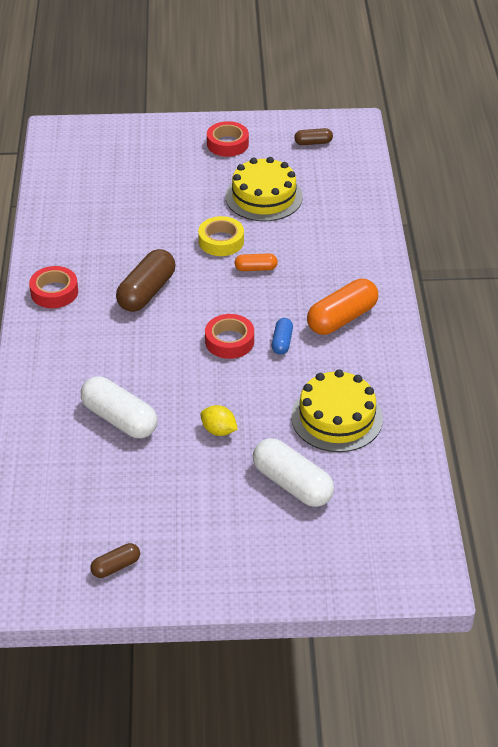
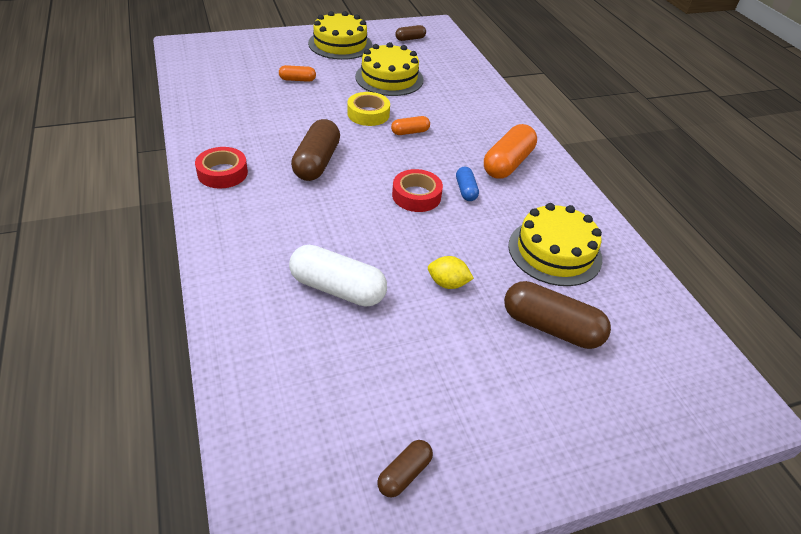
camera: 20 degrees left, 0 degrees up
(162, 189) = (297, 80): none -> orange capsule
(227, 144) = (340, 44): red tape -> yellow cake
(292, 484) = (551, 327): white capsule -> brown capsule

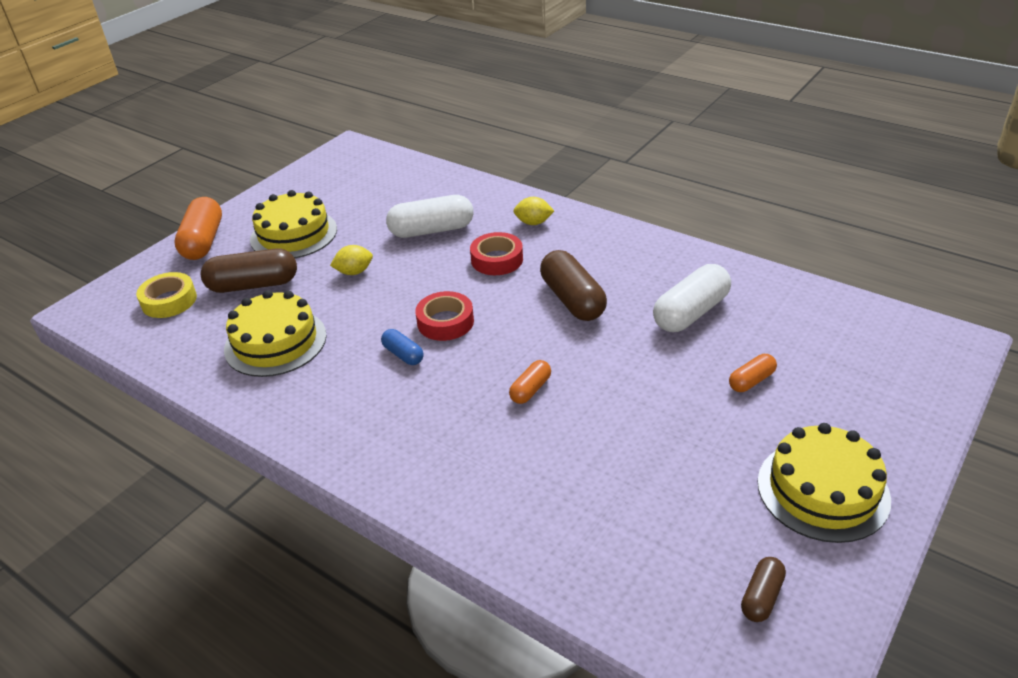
camera: 150 degrees right, 5 degrees down
(222, 173) = (629, 248): red tape -> red tape (497, 260)
(248, 239) = (533, 223): none -> yellow lemon
(265, 118) = (691, 313): none -> white capsule
(368, 114) = (605, 385): yellow tape -> yellow tape (169, 301)
(389, 78) = (662, 464): yellow cake -> yellow cake (294, 234)
(404, 474) = (308, 186): brown capsule -> none
(507, 163) = (382, 415): orange capsule -> orange capsule (203, 241)

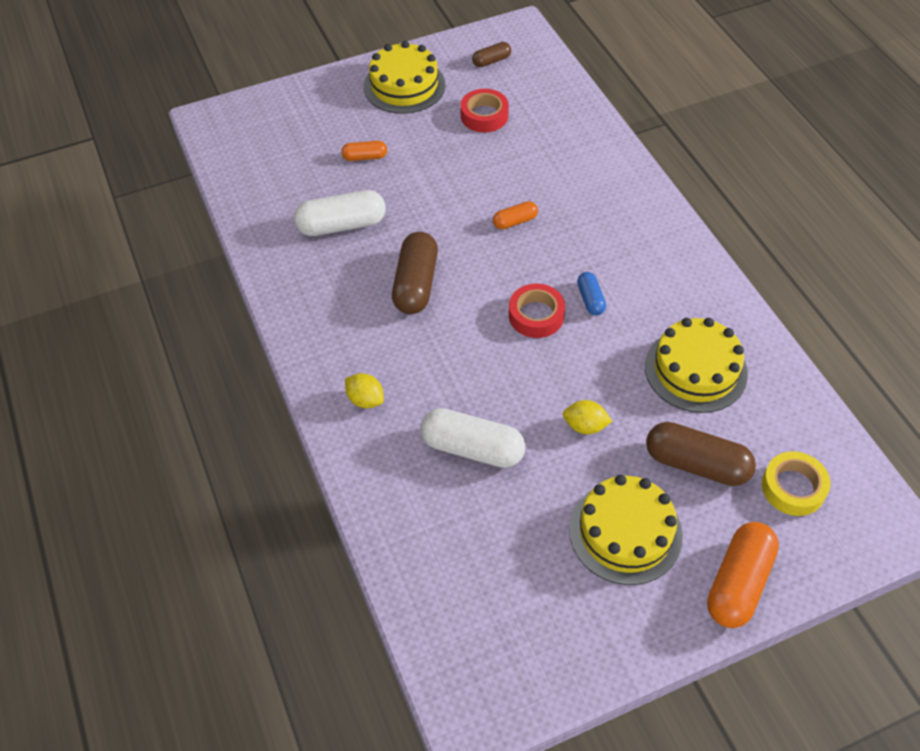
camera: 150 degrees left, 15 degrees up
(497, 260) = (440, 366): red tape -> red tape (484, 116)

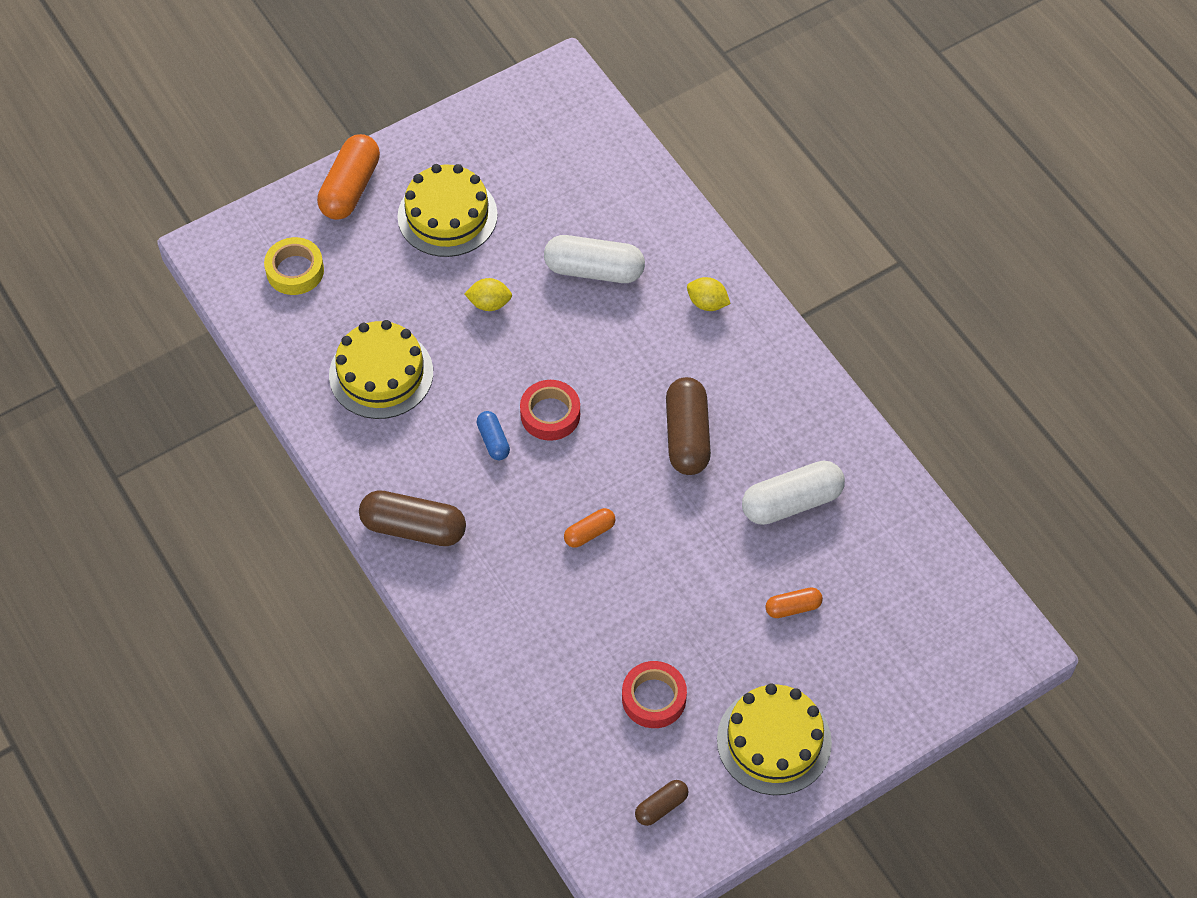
camera: 170 degrees right, 5 degrees up
(696, 464) = (383, 281): brown capsule -> brown capsule (413, 528)

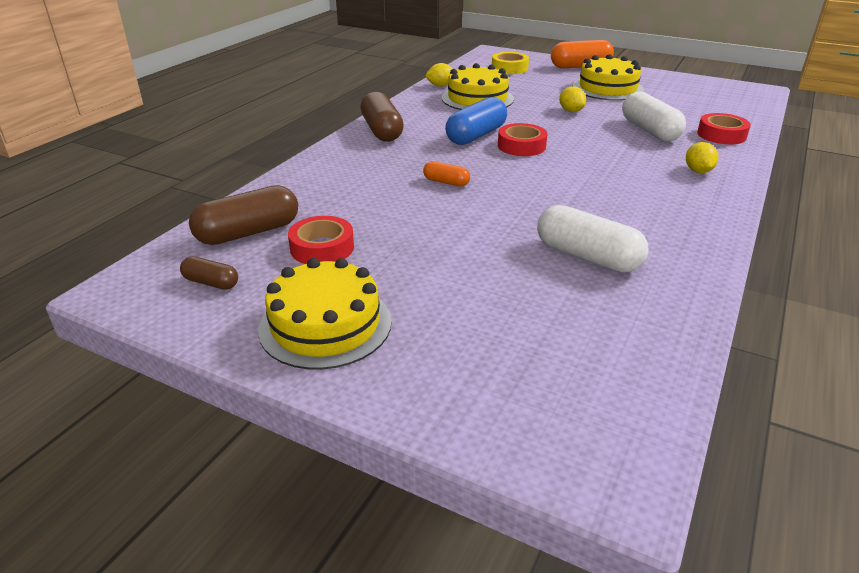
camera: 60 degrees right, 25 degrees down
(305, 388) = (441, 86): none -> yellow lemon
(493, 441) = (476, 135): blue capsule -> blue capsule, size x1.90
(647, 215) = (721, 135): none -> red tape
(687, 436) = (578, 194): brown capsule -> brown capsule (248, 233)
(793, 607) = (483, 290): orange capsule -> none

